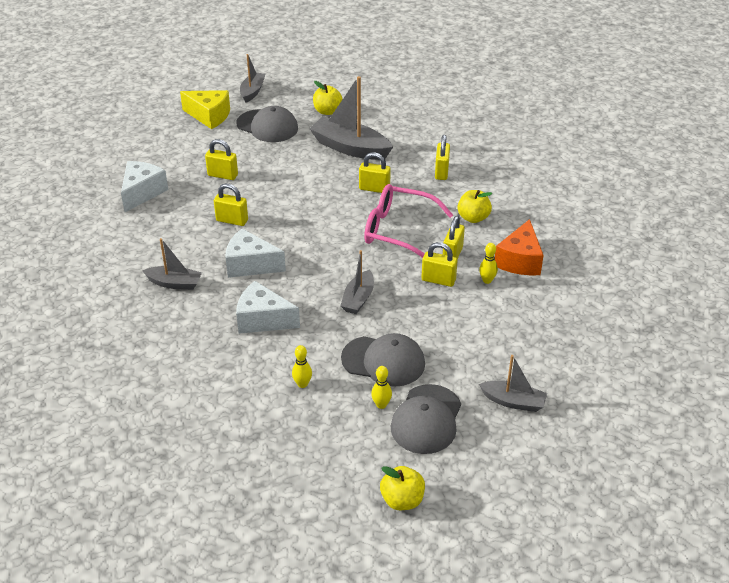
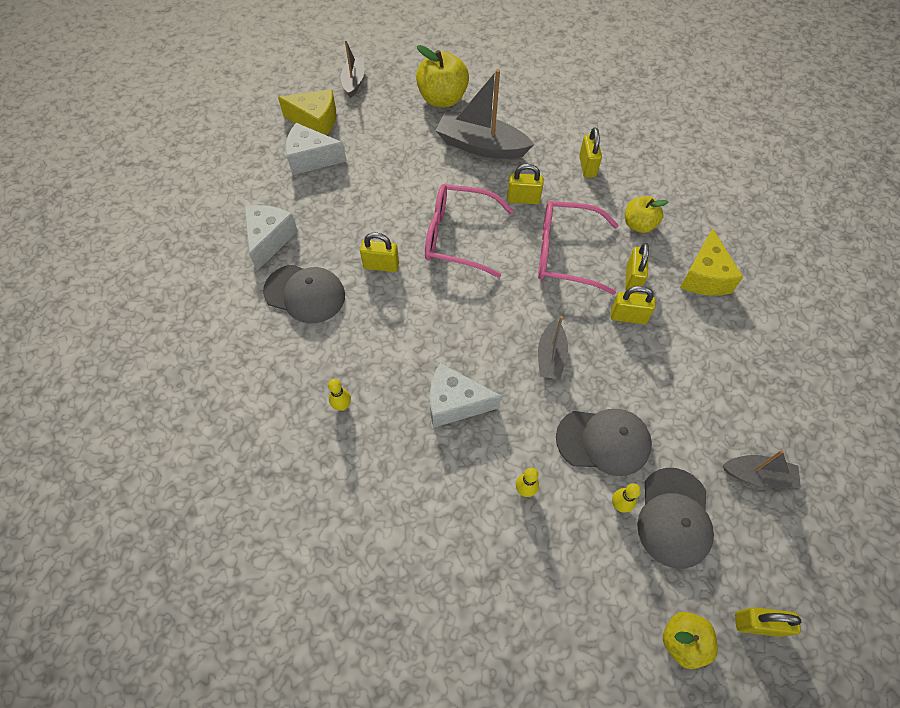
camera: 10 degrees left, 20 degrees up
(174, 283) = (341, 366): grey boat -> none
(223, 175) = (353, 203): yellow padlock -> yellow padlock (757, 624)
(250, 265) = (419, 326): white cheese -> white cheese (311, 159)
(267, 126) = (383, 127): grey cap -> grey cap (305, 294)
(306, 208) = (457, 236): none -> pink glasses
(327, 111) = (442, 99): yellow apple -> yellow apple, size x1.60
(487, 280) = (679, 309): yellow bowling pin -> yellow bowling pin (342, 406)
(519, 260) = (704, 276): orange cheese -> yellow cheese

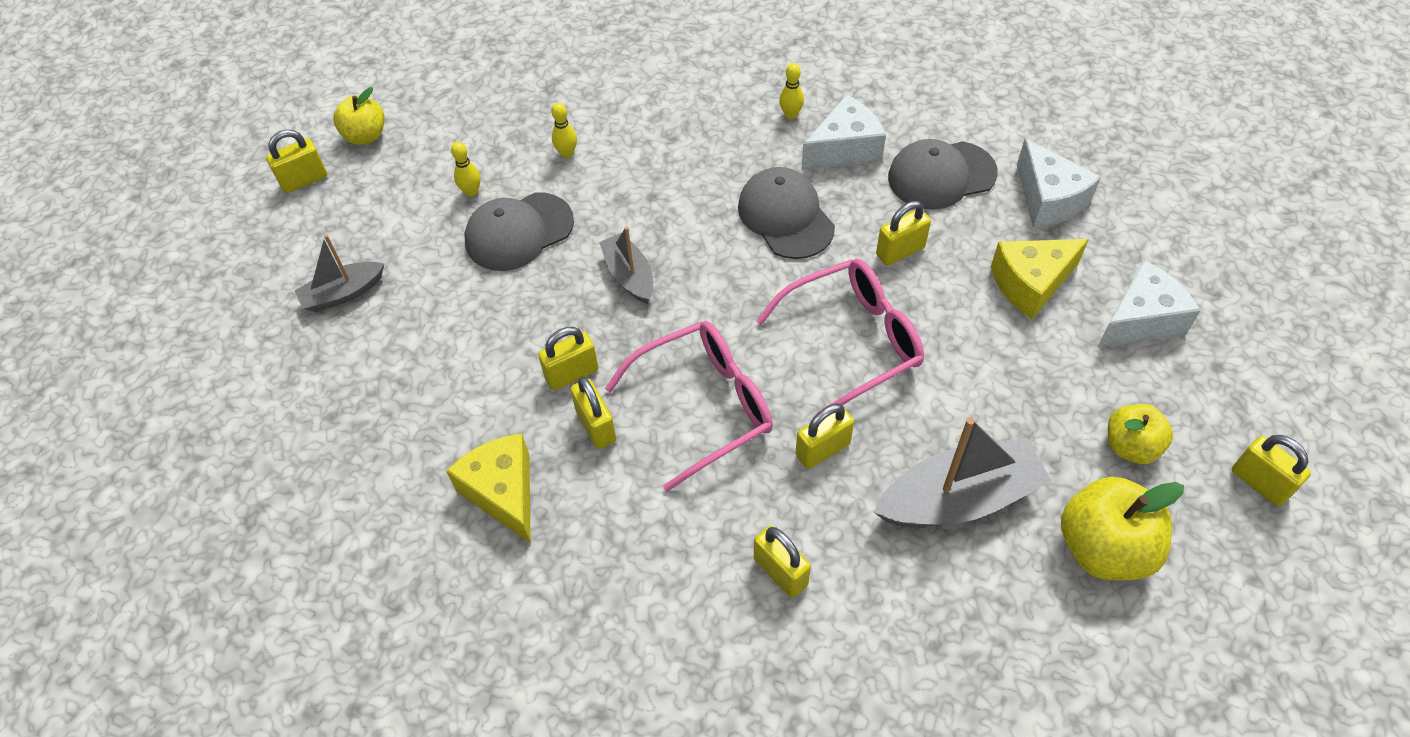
camera: 145 degrees right, 5 degrees down
(316, 121) = (1211, 376): yellow cheese -> yellow cheese (1030, 284)
(354, 81) = (1259, 483): grey boat -> yellow padlock
(455, 403) = (690, 177): white cheese -> white cheese (844, 149)
(639, 225) = (638, 517): yellow apple -> yellow apple (1130, 446)
(674, 517) = (414, 211): grey cap -> grey cap (785, 216)

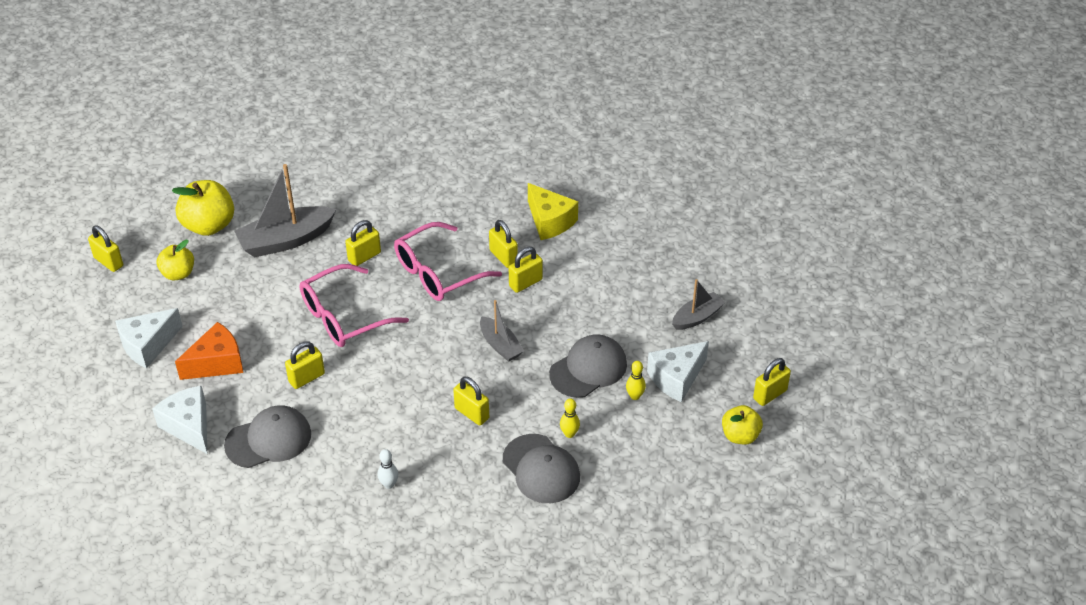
camera: 170 degrees right, 10 degrees down
(780, 572) = (388, 201): yellow padlock -> yellow padlock (472, 413)
(785, 216) = (391, 397): grey cap -> grey cap (541, 469)
(790, 115) = (389, 484): yellow bowling pin -> white bowling pin
(844, 149) = (344, 456): white cheese -> white cheese (676, 378)
(1030, 284) = (217, 363): yellow cheese -> orange cheese

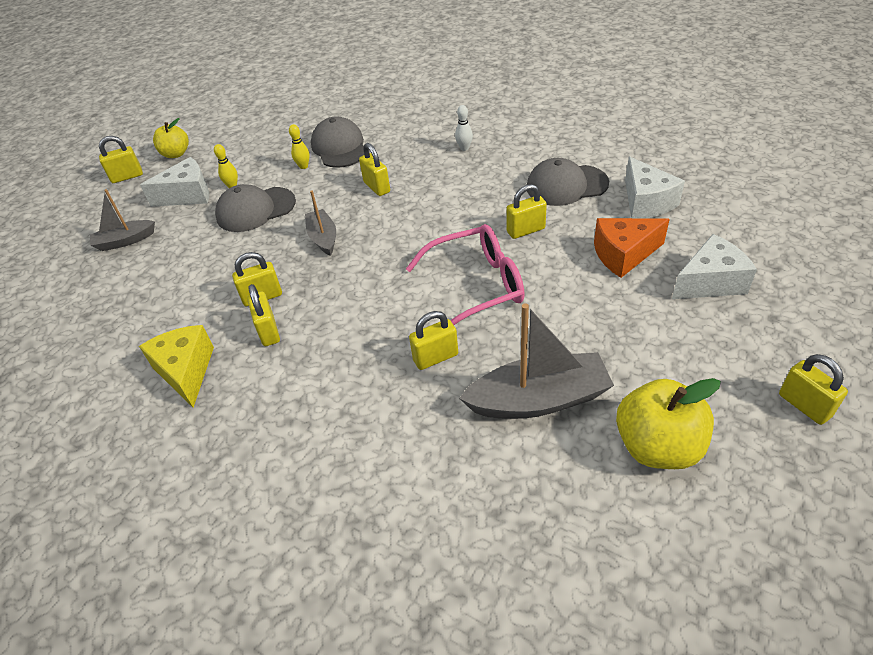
camera: 160 degrees left, 0 degrees up
(178, 273) = (691, 370): yellow apple -> none
(438, 273) = (353, 322): pink glasses -> none

